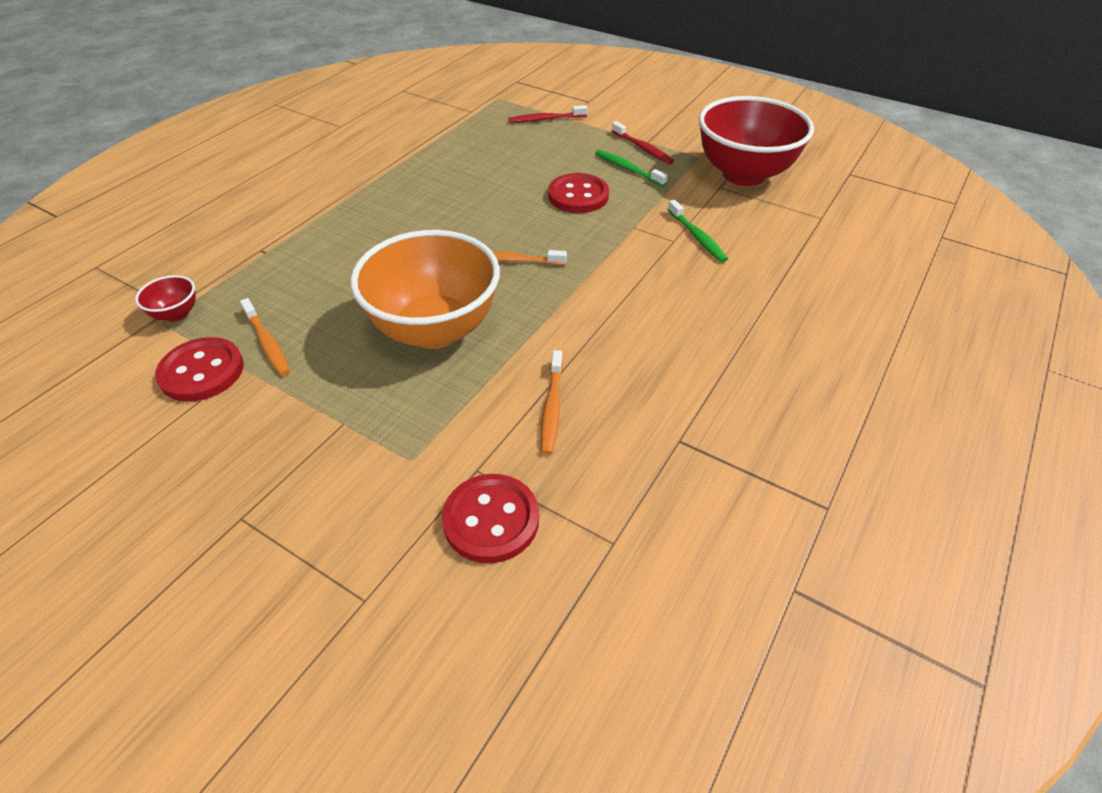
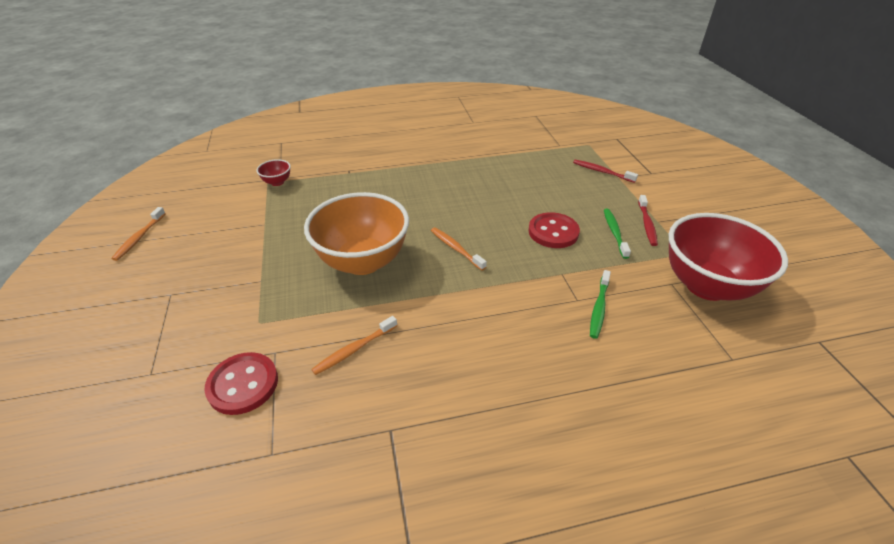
camera: 45 degrees right, 5 degrees down
(202, 372) = (249, 216): red button -> none
(267, 343) = (288, 219): orange toothbrush -> orange toothbrush (139, 237)

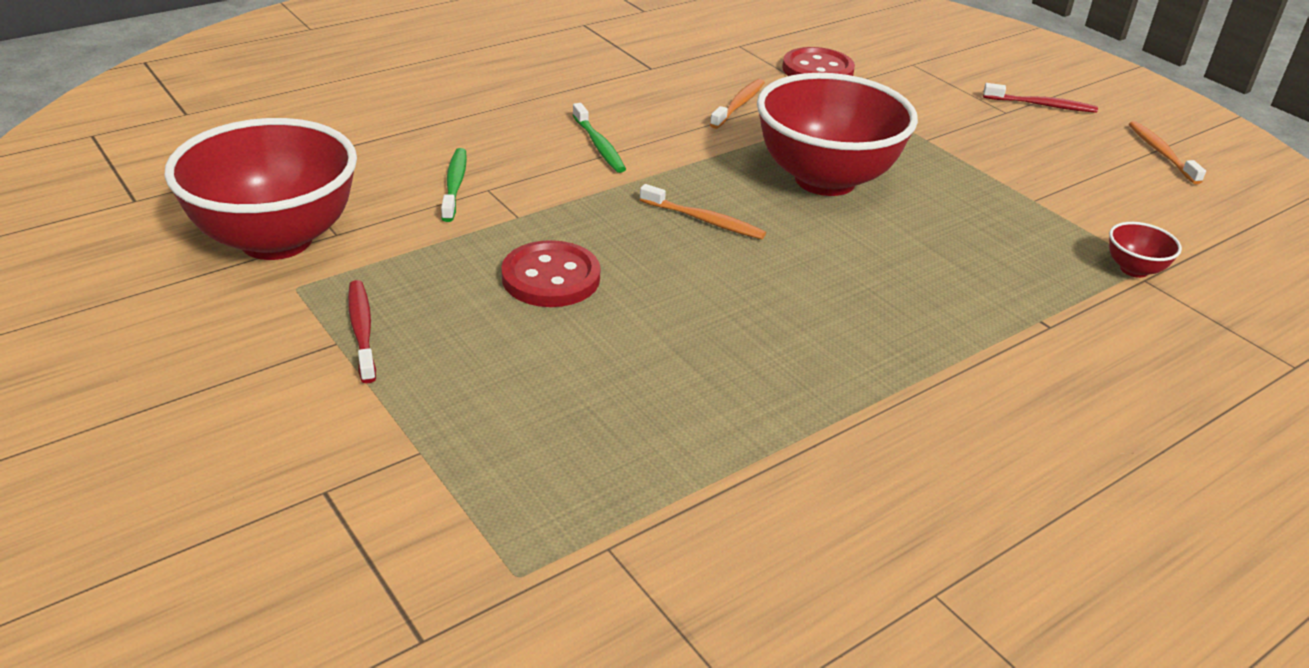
camera: 155 degrees right, 5 degrees down
(363, 261) = (825, 180): orange bowl -> red bowl
(602, 172) = (466, 461): red toothbrush -> red toothbrush (1041, 105)
(614, 233) = (431, 299): green toothbrush -> green toothbrush (599, 145)

